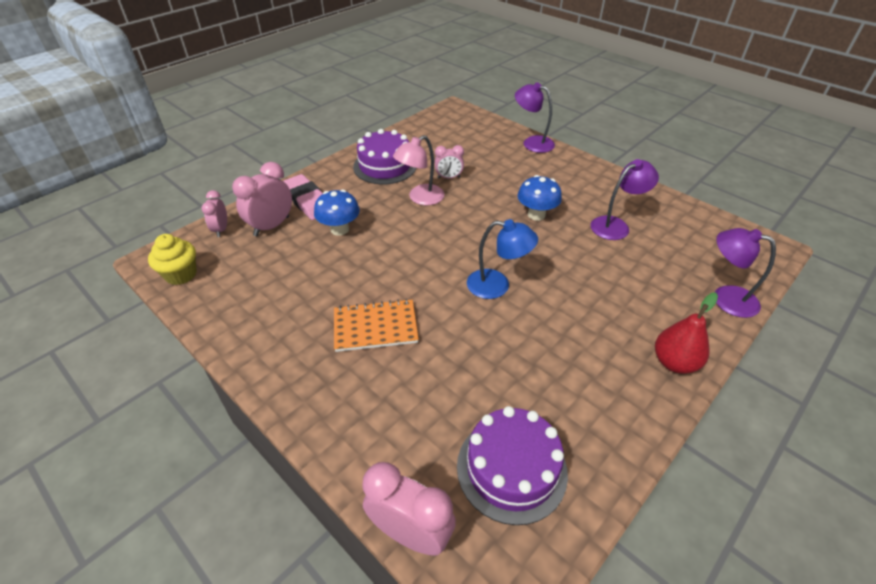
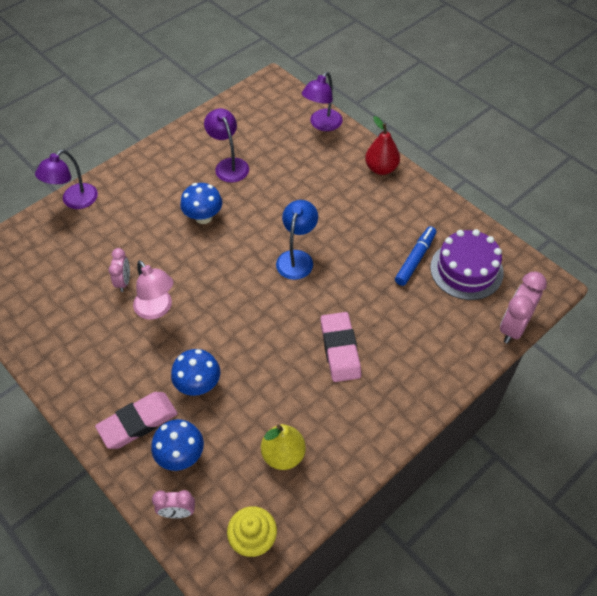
camera: 85 degrees left, 10 degrees up
(257, 288) = (283, 455): none -> yellow pear
(271, 226) = (181, 456): pink clock -> blue mushroom
(375, 327) = (340, 349): orange notebook -> pink eraser
(385, 166) = (84, 343): purple cake -> none
(518, 402) = (415, 259): none -> blue marker

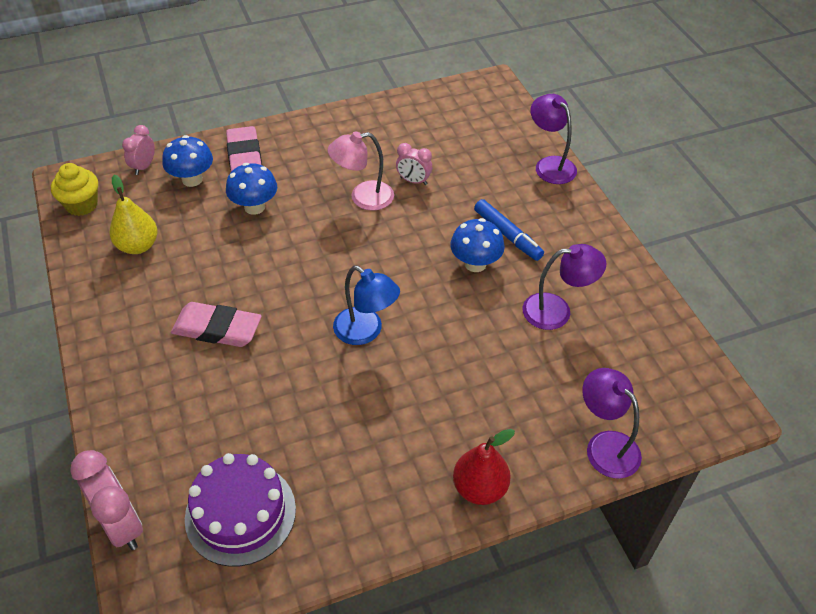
camera: 110 degrees right, 5 degrees down
(415, 259) = (293, 458): blue marker -> blue marker (507, 235)

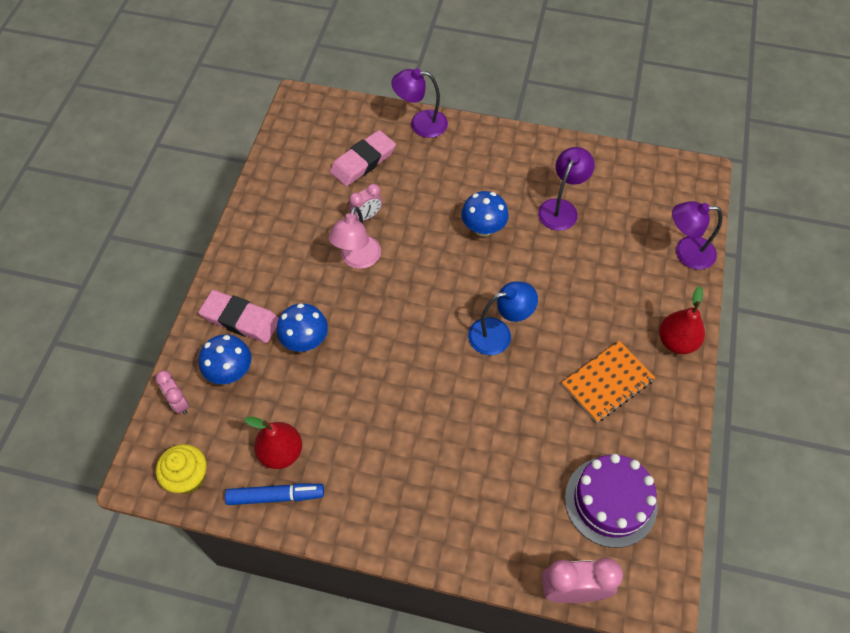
camera: 55 degrees left, 10 degrees up
(138, 246) = (281, 452): yellow pear -> red pear
(217, 329) = (423, 434): pink eraser -> pink eraser (363, 161)
(378, 446) = (607, 382): none -> orange notebook
(507, 235) = (470, 192): blue marker -> blue marker (275, 496)

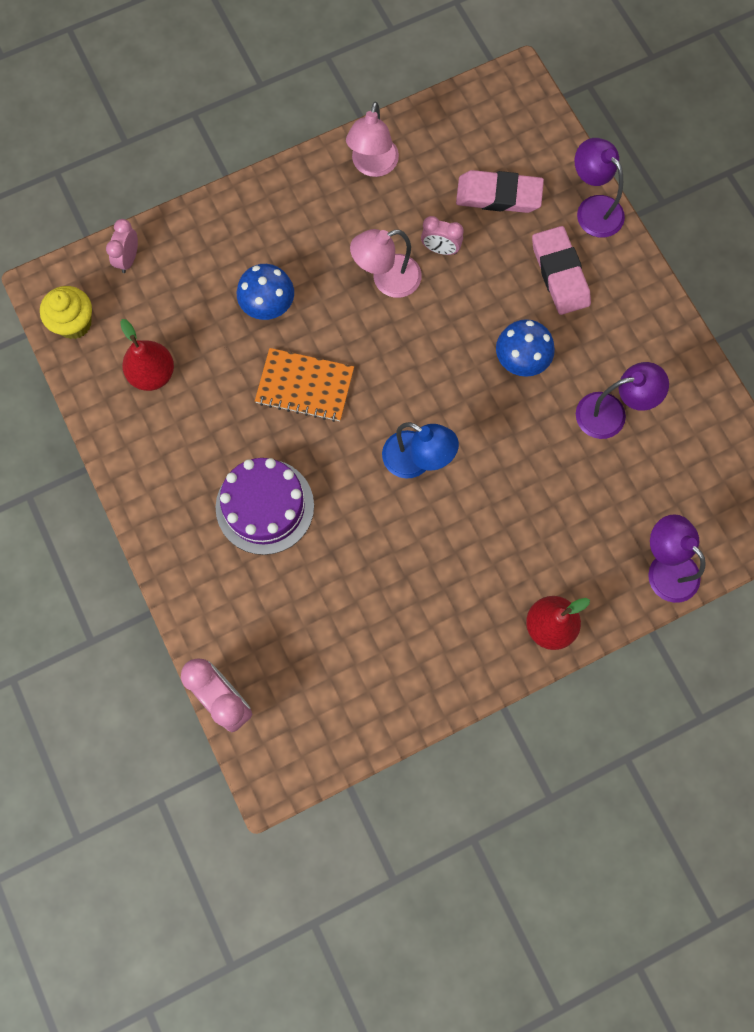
camera: 50 degrees right, 15 degrees up
(230, 372) = (188, 273): blue mushroom -> none
(240, 319) = (243, 237): pink eraser -> pink eraser (560, 273)
(272, 210) = (372, 166): none -> pink lamp
(275, 496) = (113, 401): blue marker -> none
(607, 382) = (449, 592): orange notebook -> orange notebook (305, 386)
(610, 501) = (331, 675): purple cake -> purple cake (265, 506)

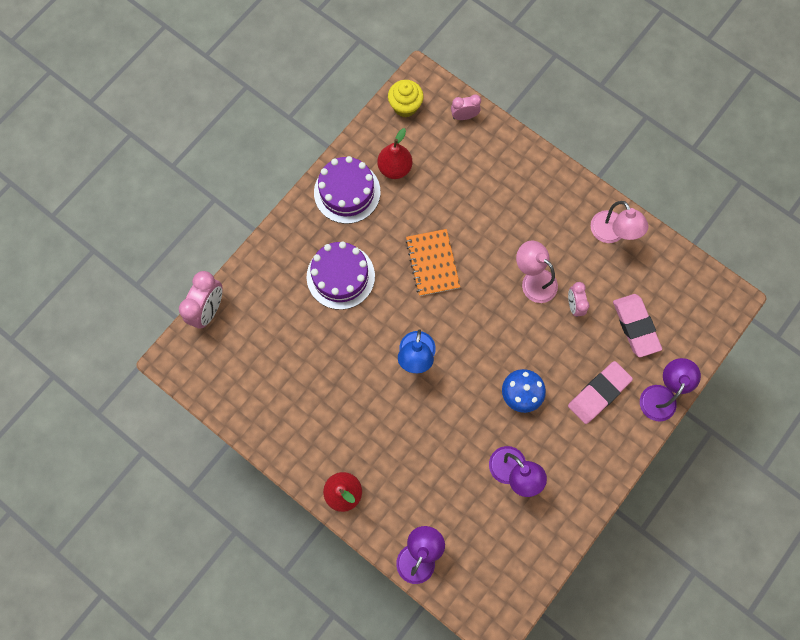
camera: 65 degrees right, 0 degrees up
(153, 448) = (347, 192): none -> purple cake
(268, 306) = (476, 215): blue mushroom -> none
(372, 166) = (611, 233): pink lamp -> pink lamp turned 105 degrees counterclockwise

